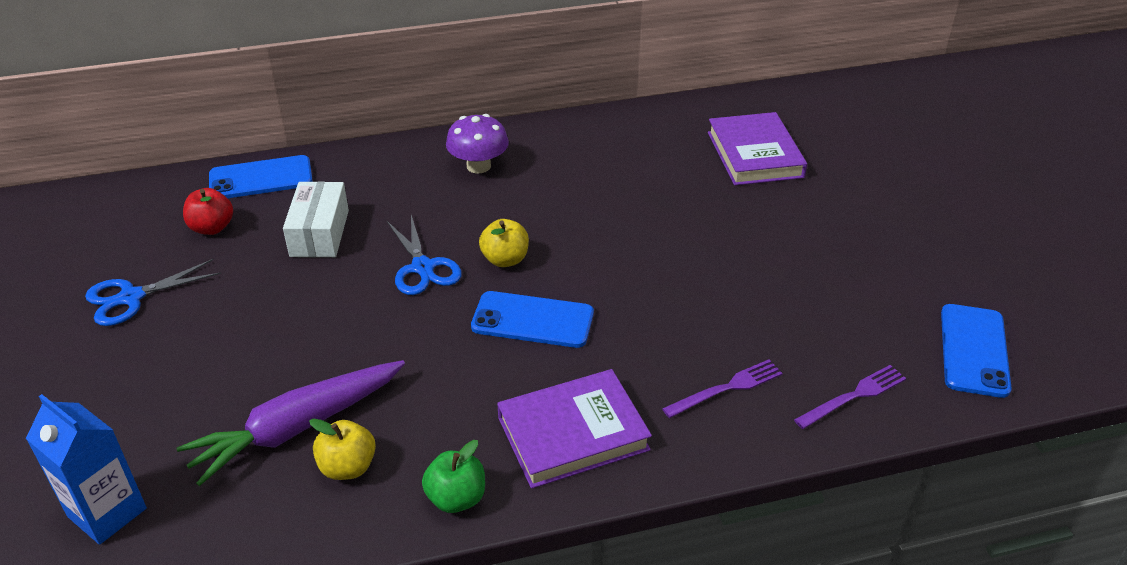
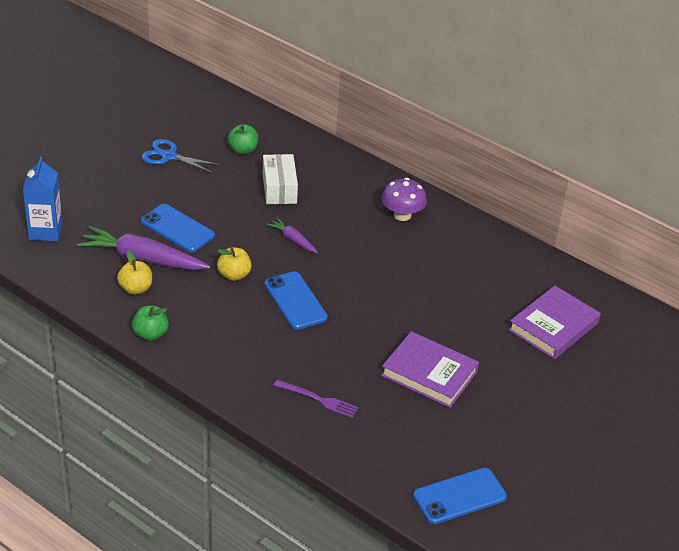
camera: 50 degrees right, 0 degrees up
(212, 228) = (243, 150): red apple -> green apple
(261, 178) = (298, 142): blue phone -> blue phone (177, 228)
(319, 233) = (279, 188): white box -> white box turned 60 degrees counterclockwise
(423, 267) = (293, 240): blue scissors -> purple carrot
(505, 259) = (332, 267): yellow apple -> yellow apple (234, 275)
(573, 433) = (229, 354): purple book -> purple book (429, 373)
(853, 396) = (363, 454): purple fork -> none

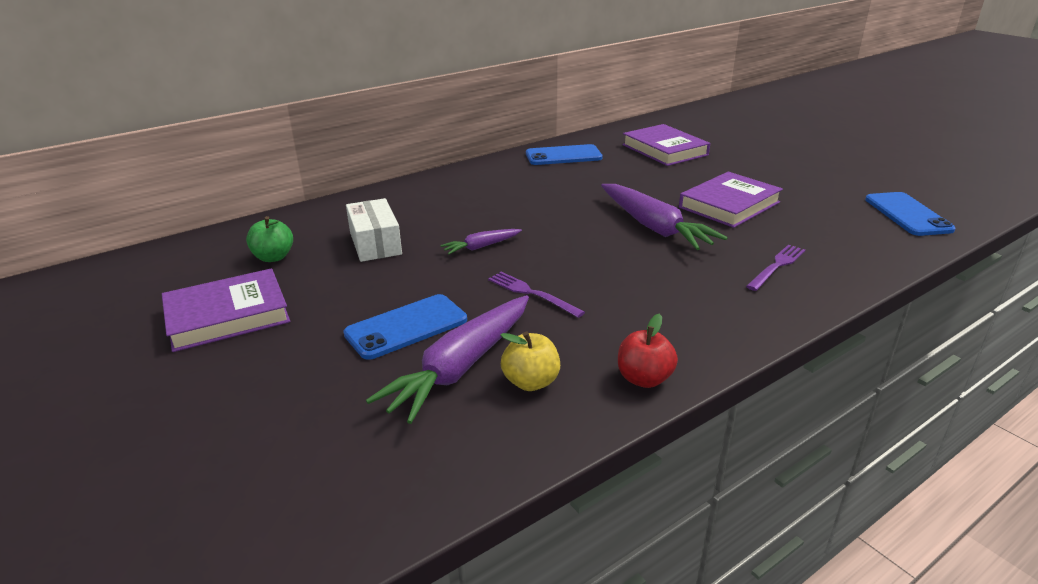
camera: 70 degrees left, 10 degrees down
(45, 231) = (318, 477): blue carton -> none
(150, 334) = (644, 379): green apple -> red apple
(169, 156) = (227, 315): blue scissors -> purple book
(234, 275) = (532, 293): yellow apple -> purple fork
(279, 188) = (375, 243): white box -> white box turned 60 degrees clockwise
(295, 301) = (597, 259): blue phone -> blue phone (563, 156)
(363, 328) = (654, 227): none -> purple carrot
(402, 215) = (473, 186): purple mushroom -> none

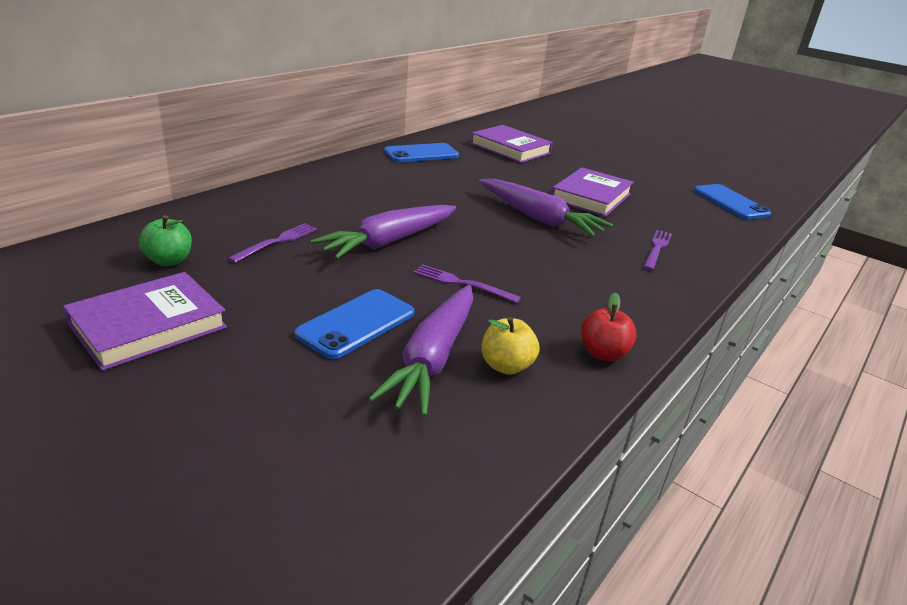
camera: 20 degrees left, 0 degrees up
(375, 243) = (277, 242): white box -> purple fork
(481, 247) = (389, 241): purple carrot -> purple carrot, size x2.00

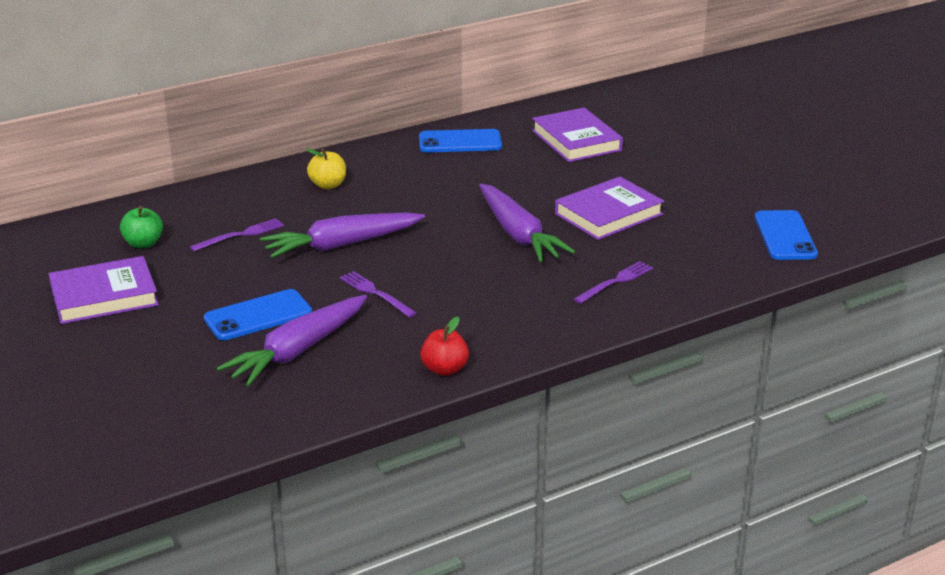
camera: 25 degrees right, 0 degrees up
(506, 366) = (351, 366): yellow apple -> yellow apple (328, 185)

